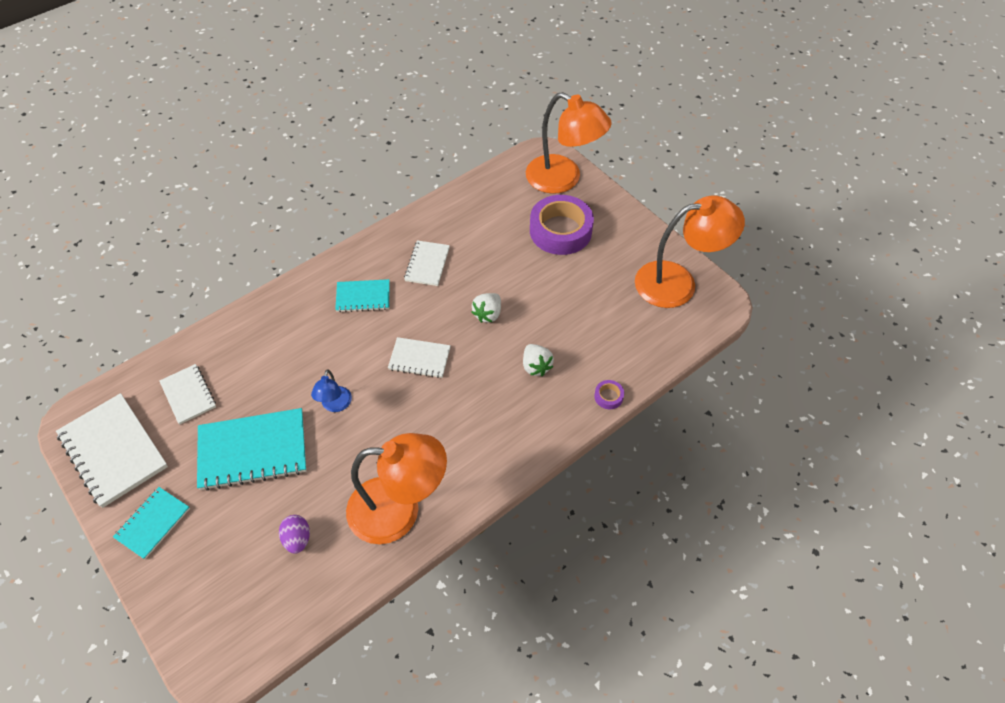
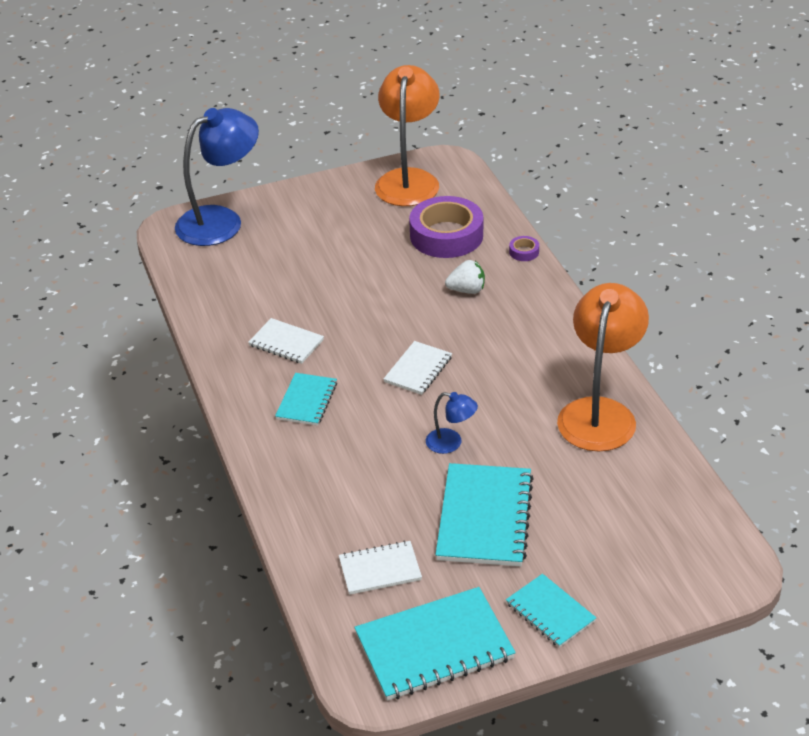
camera: 70 degrees left, 15 degrees down
(113, 451) = (434, 647): white notebook -> turquoise notebook
(297, 539) = (609, 492): purple egg -> none
(488, 314) = (383, 310): white strawberry -> none
(560, 231) = (295, 238): purple tape -> purple tape (446, 235)
(563, 179) = (221, 221): orange lamp -> blue lamp

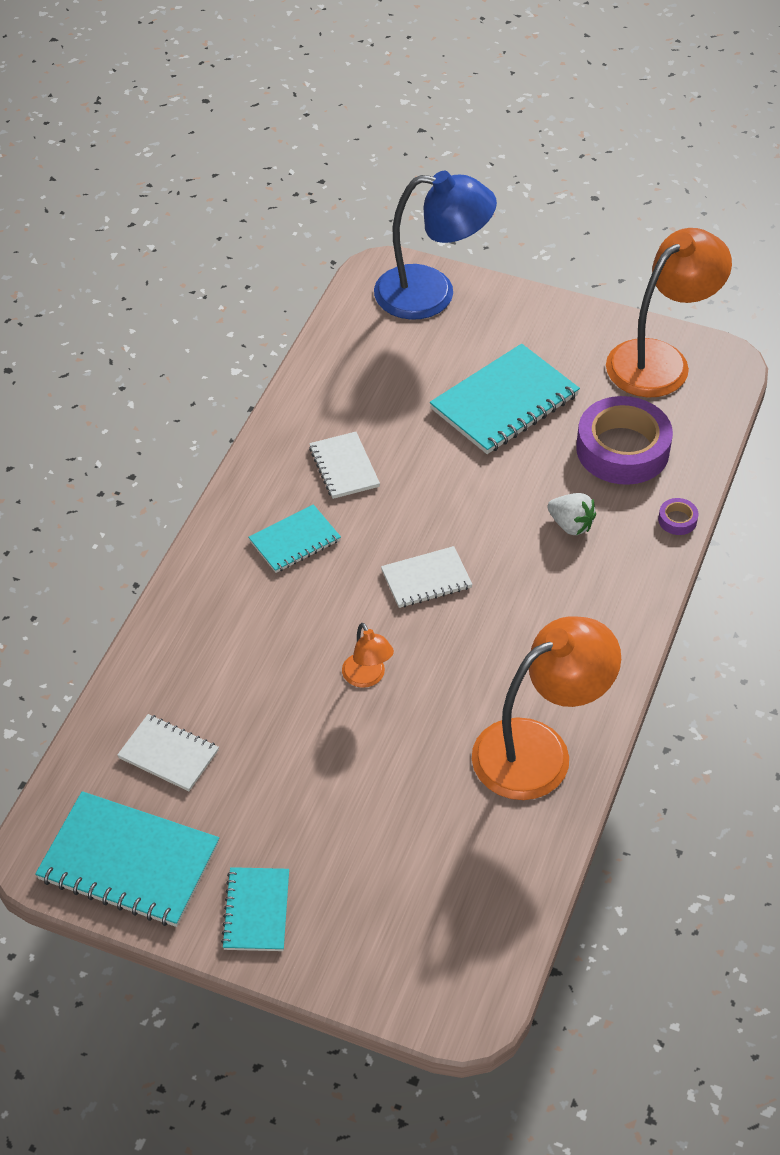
camera: 40 degrees right, 10 degrees up
(451, 443) = (367, 677): blue lamp -> orange lamp
(484, 517) = (309, 774): turquoise notebook -> turquoise notebook (504, 402)

